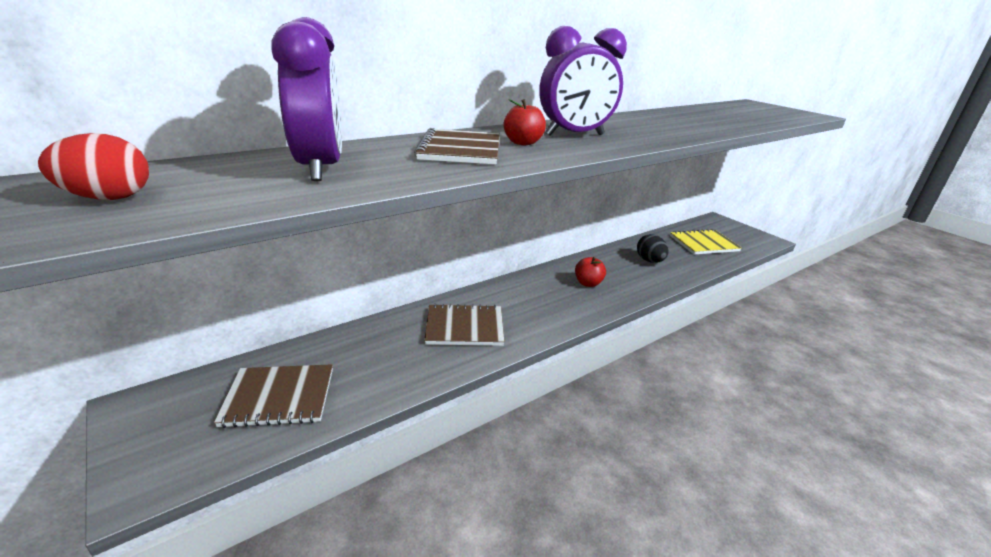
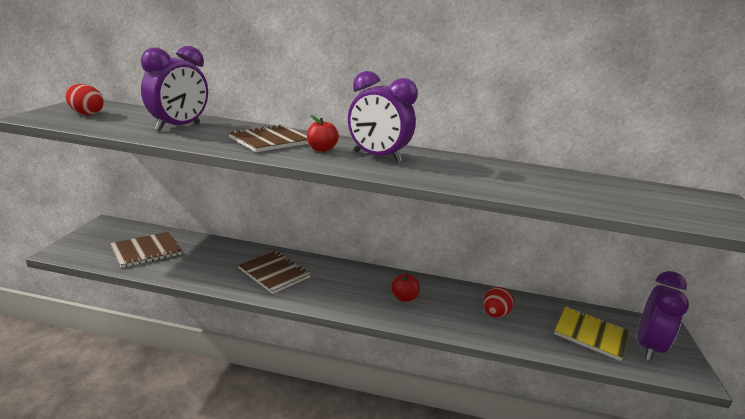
camera: 45 degrees right, 5 degrees down
(279, 397) = (146, 251): brown notebook -> brown notebook turned 75 degrees counterclockwise
(649, 261) = (495, 314): black egg -> red egg
(731, 235) = (648, 347): none -> purple clock

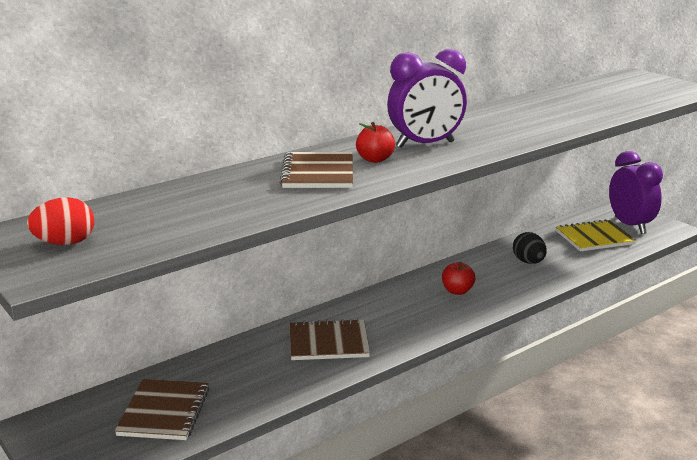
camera: 45 degrees left, 0 degrees up
(178, 127) = (205, 204): purple clock -> none
(495, 314) = (528, 262): red egg -> black egg

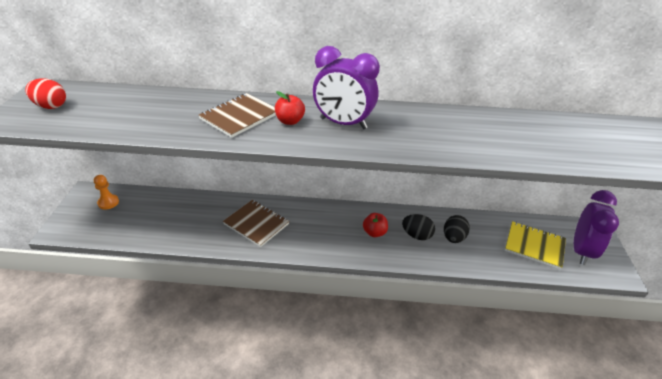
camera: 40 degrees right, 15 degrees up
(94, 418) = (108, 202): none -> orange pawn
(164, 412) = (135, 217): brown notebook -> none
(496, 275) = (417, 235): none -> black egg

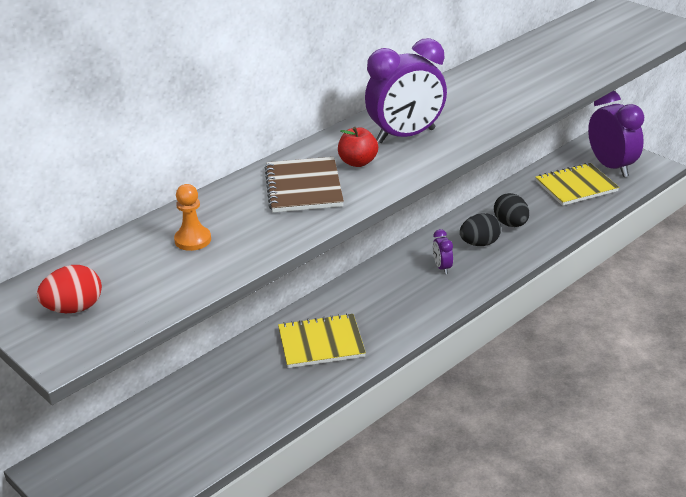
camera: 45 degrees left, 5 degrees down
(108, 202) = (105, 455): orange pawn -> orange pawn (193, 240)
(256, 224) = (321, 343): brown notebook -> yellow notebook
(374, 232) = (442, 267): red apple -> purple clock

